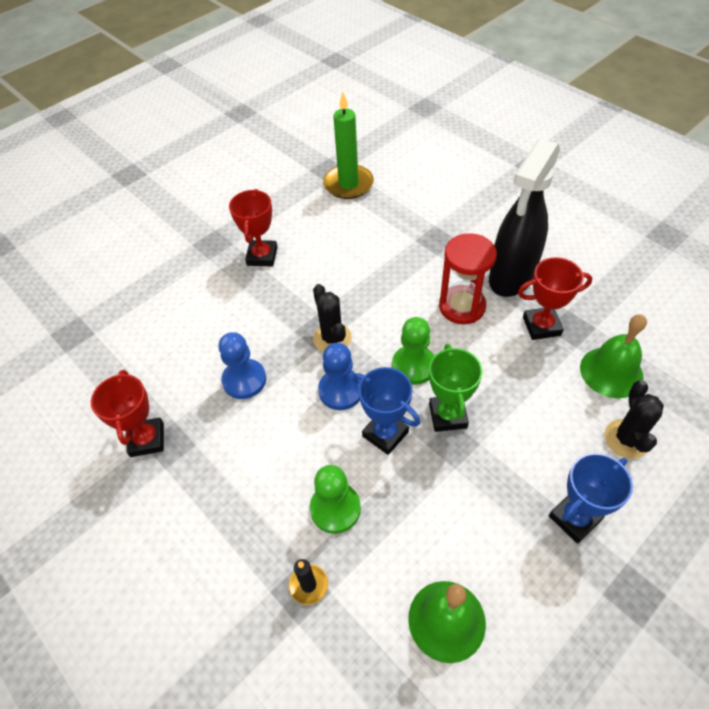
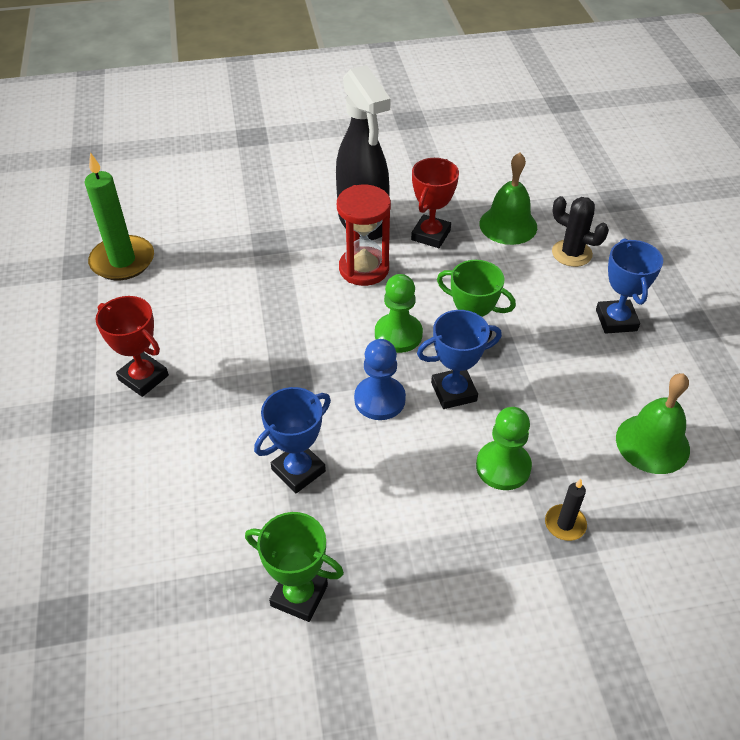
camera: 60 degrees left, 5 degrees down
(147, 439) = (299, 595): red trophy -> green trophy
(244, 380) = (298, 470): blue pawn -> blue trophy
(332, 338) = (312, 375): black cactus -> none

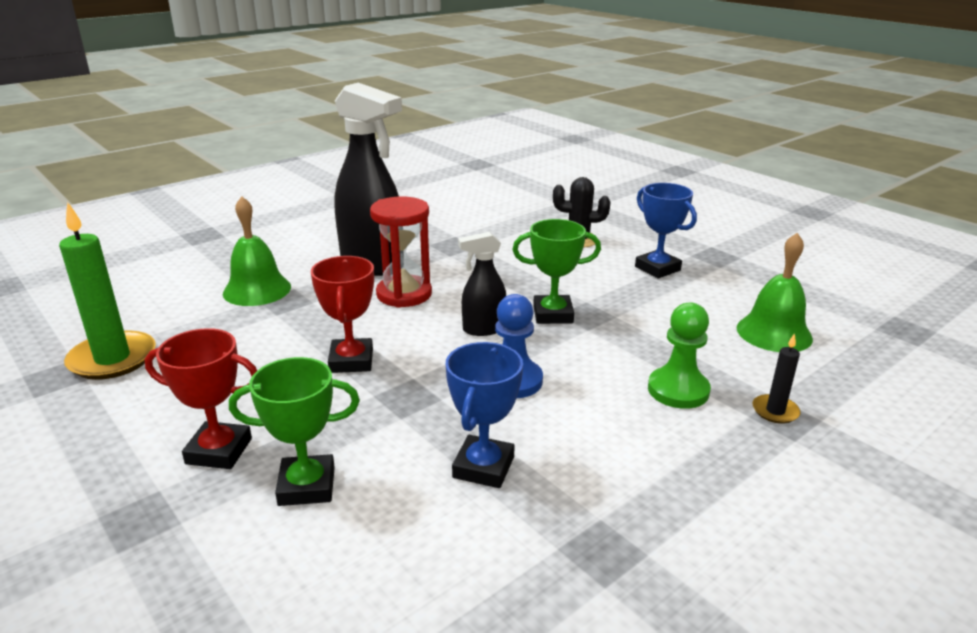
camera: 30 degrees left, 20 degrees down
(299, 595) = (595, 583): green trophy -> green trophy (307, 486)
(398, 334) = (483, 329): green pawn -> black spray bottle
(430, 235) = (446, 258): red trophy -> red trophy (351, 361)
(453, 392) = (576, 353): blue trophy -> none
(508, 225) = (508, 236): green bell -> green bell (257, 290)

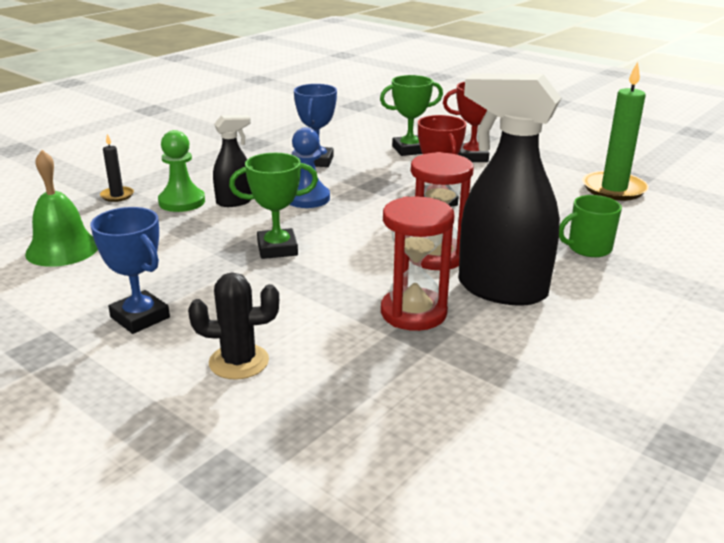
camera: 170 degrees right, 0 degrees up
(257, 290) = (588, 248): green bell -> green mug
(451, 255) = (413, 313): none -> red hourglass
(483, 329) = (341, 230): black spray bottle -> black spray bottle (235, 202)

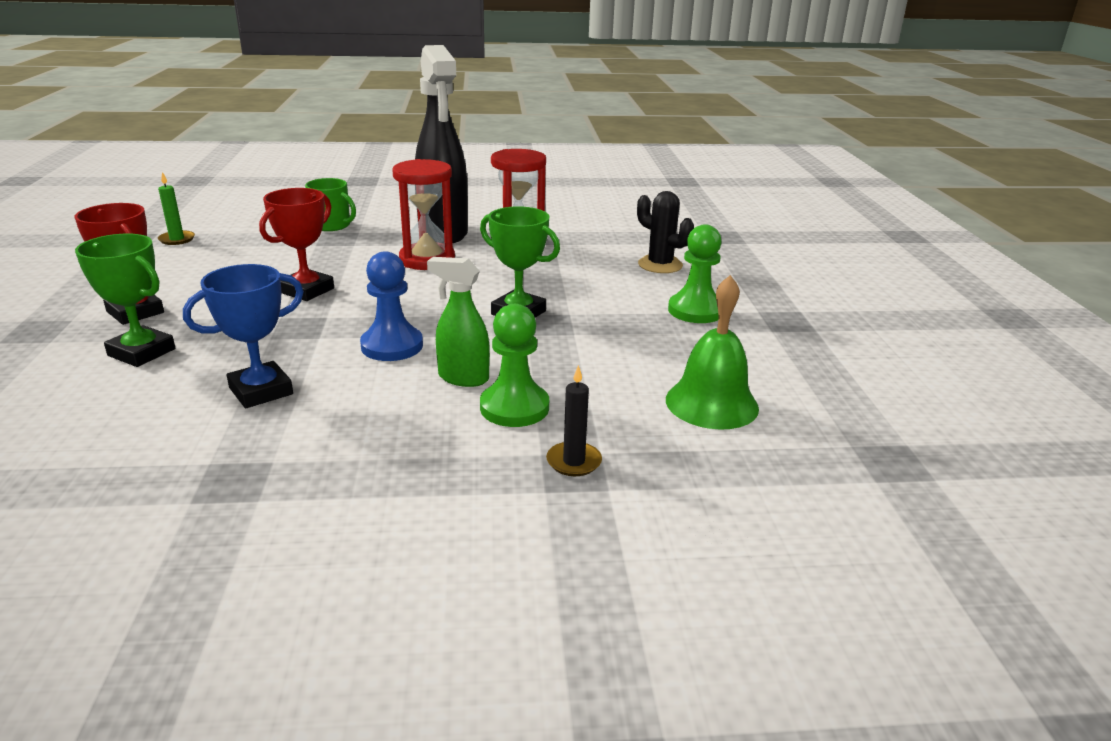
camera: 135 degrees left, 0 degrees up
(140, 317) = (695, 311): blue trophy -> green pawn
(235, 202) = (463, 378): black spray bottle -> green spray bottle
(614, 189) = (177, 239): green candle -> green candle, size x0.50

